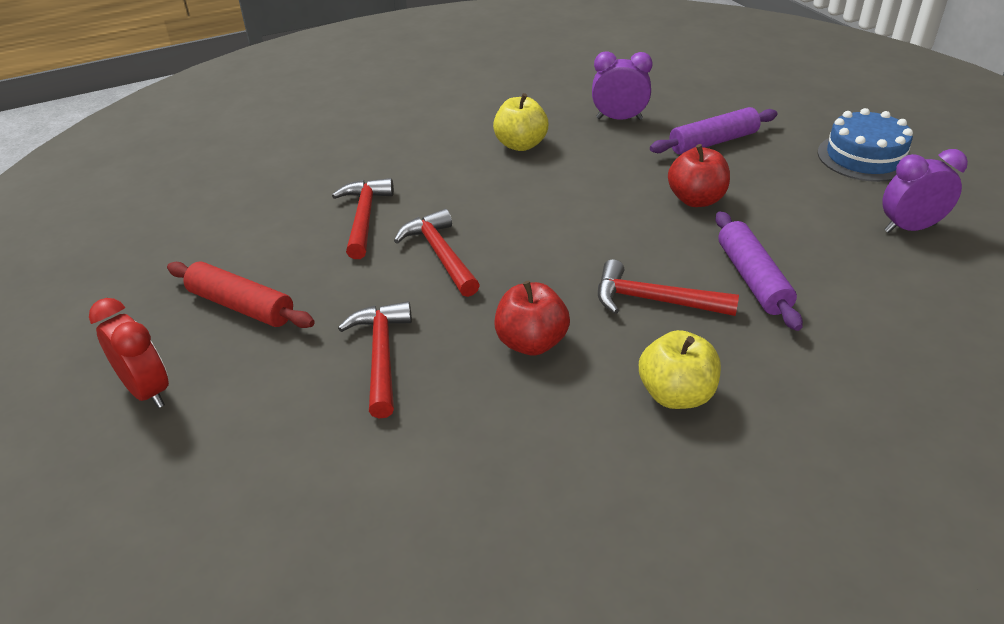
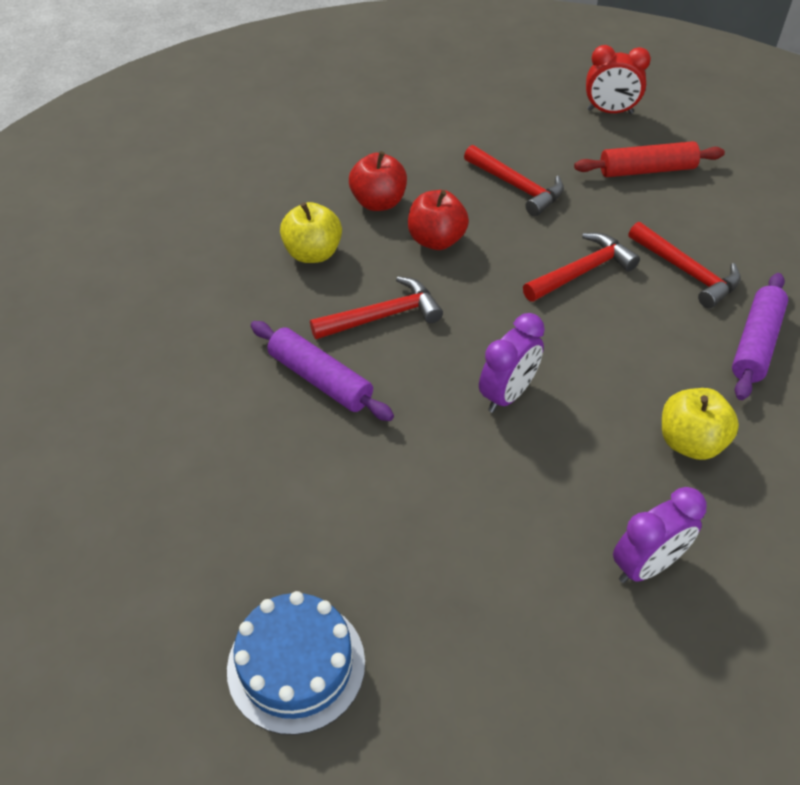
camera: 140 degrees right, 10 degrees up
(440, 254) = (582, 271): red hammer -> red hammer turned 60 degrees counterclockwise
(696, 200) = (438, 457): red apple -> red apple (378, 202)
(713, 142) = (497, 582): purple rolling pin -> purple rolling pin (756, 343)
(909, 228) = (200, 536): purple clock -> purple clock (507, 394)

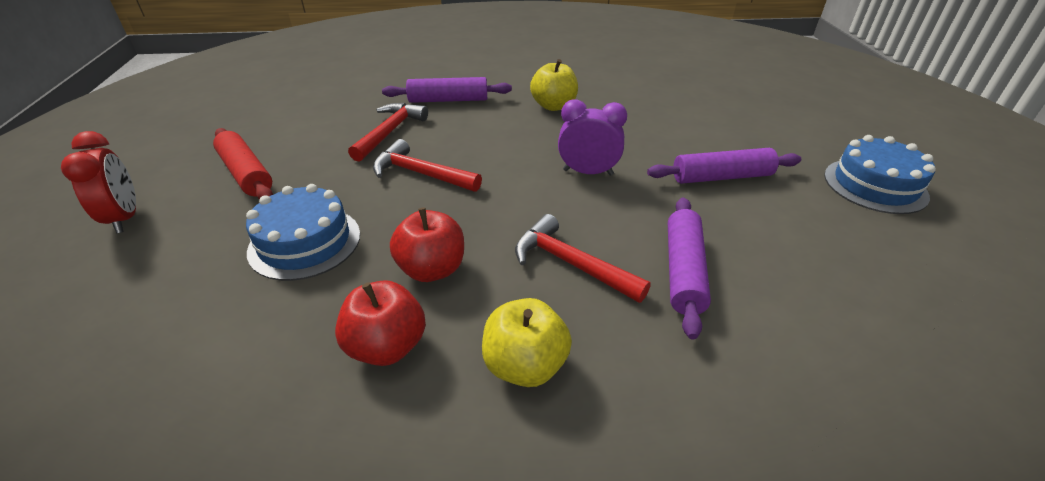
camera: 120 degrees left, 10 degrees down
(421, 510) = (721, 177): none -> purple rolling pin
(517, 187) = (305, 242): red hammer -> blue cake
(646, 565) = (651, 103): purple clock -> none

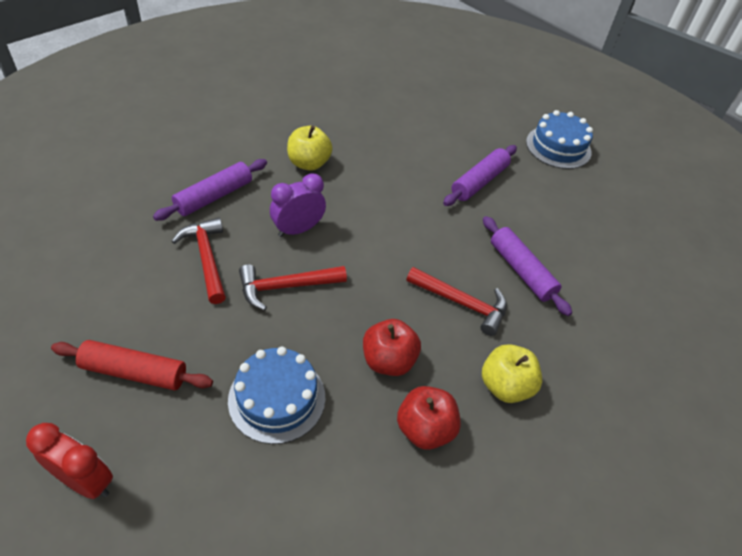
camera: 45 degrees left, 10 degrees up
(571, 264) = (462, 303): red hammer -> red hammer turned 150 degrees counterclockwise
(588, 172) = (399, 221): purple clock -> purple clock (298, 229)

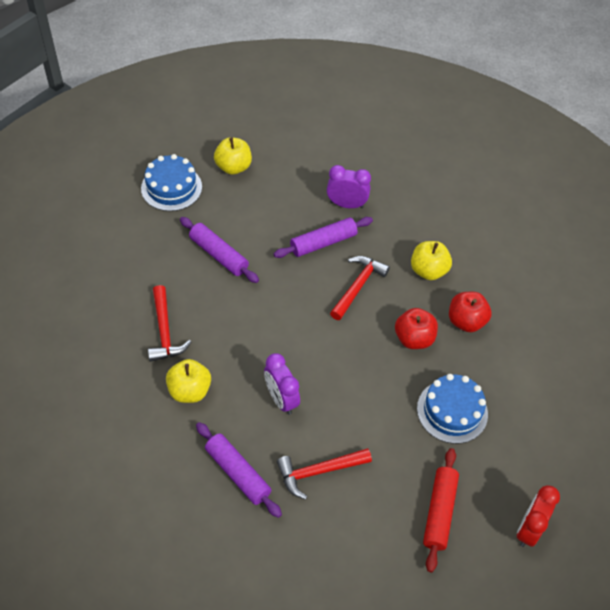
camera: 85 degrees left, 5 degrees up
(286, 287) = (348, 408): red hammer -> red hammer (165, 331)
(591, 296) = (346, 204): none -> purple clock
(607, 193) = (233, 167): none -> yellow apple

